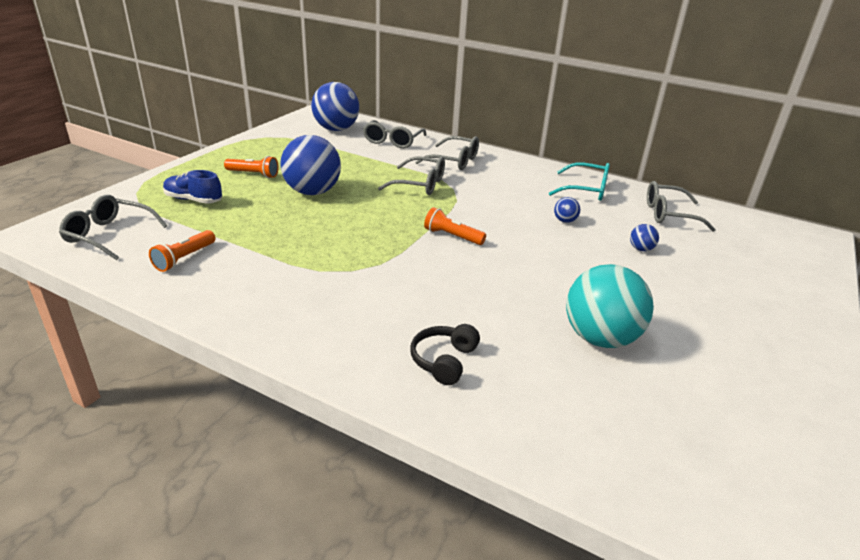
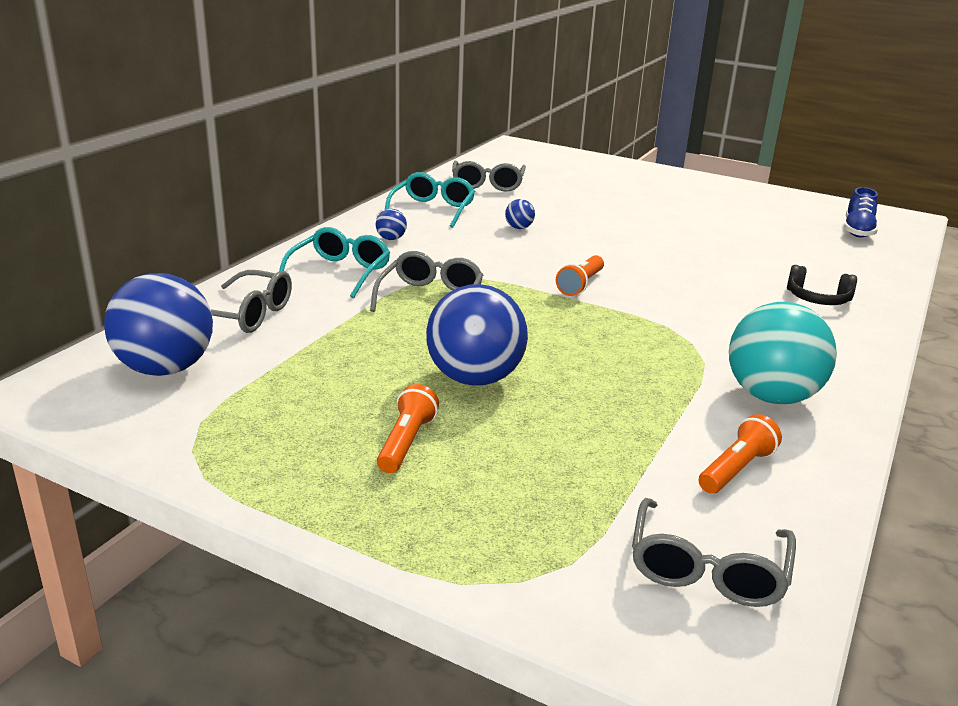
camera: 90 degrees left, 5 degrees down
(184, 258) = (736, 469): orange flashlight -> orange flashlight turned 75 degrees counterclockwise
(193, 200) = (535, 495): blue shoe -> blue shoe (857, 230)
(454, 161) = (339, 272): grey glasses -> turquoise glasses
(600, 338) = (735, 239): turquoise ball -> turquoise ball (771, 396)
(641, 249) = (569, 205): blue ball -> blue ball (391, 239)

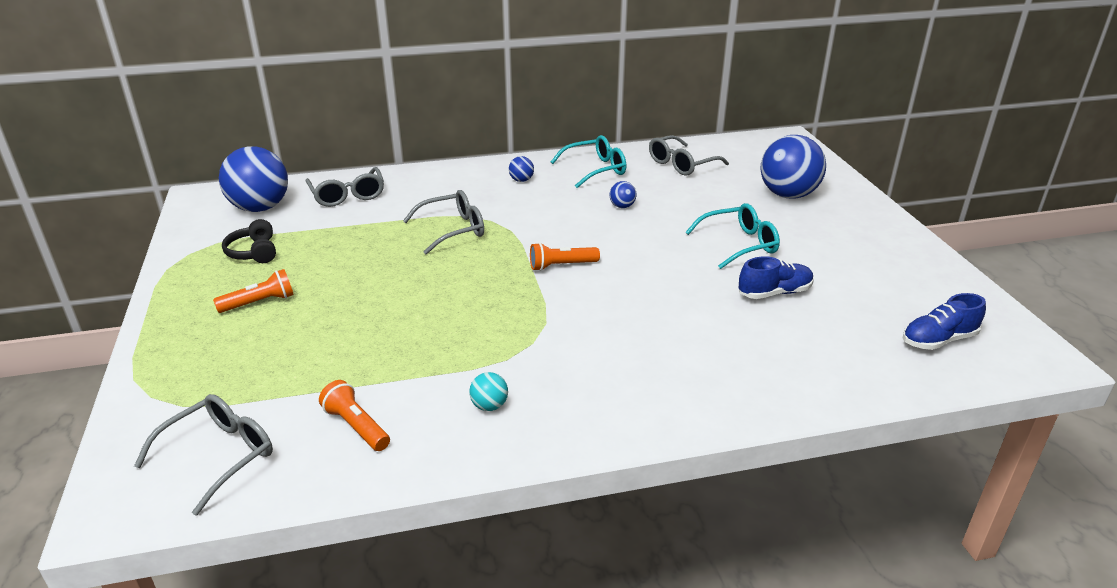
camera: 50 degrees right, 5 degrees up
(339, 272) = (444, 190): turquoise glasses -> turquoise glasses (738, 244)
(474, 379) = (362, 289): blue ball -> blue ball (788, 195)
(707, 568) = (218, 456): grey glasses -> grey glasses turned 150 degrees clockwise
(736, 469) = (356, 427): orange flashlight -> orange flashlight turned 135 degrees counterclockwise
(737, 242) = (774, 293): none -> blue shoe
(771, 396) = (489, 406): turquoise ball -> turquoise ball, size x0.42
(817, 299) = (717, 370): black headphones -> black headphones (254, 252)

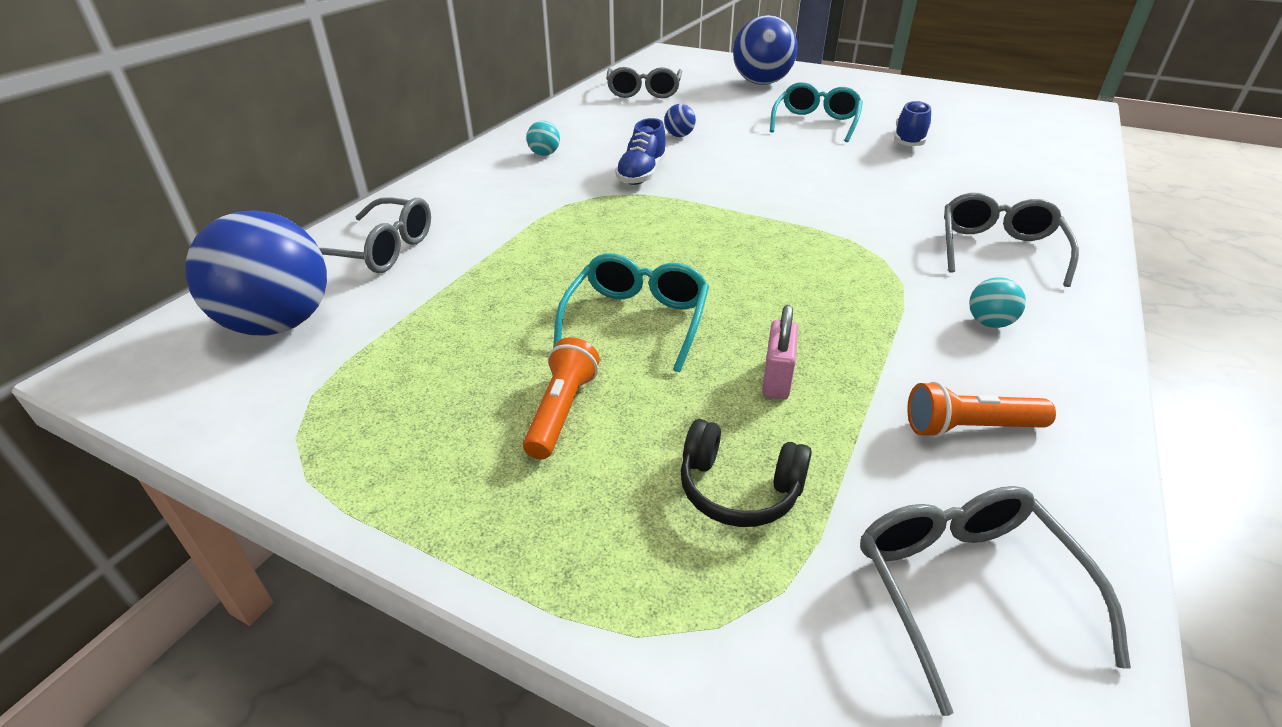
camera: 50 degrees left, 5 degrees up
(254, 252) = (404, 370): black headphones -> black headphones (738, 489)
(344, 350) = (776, 379): none -> pink padlock
(452, 230) = (587, 220): grey glasses -> grey glasses (998, 250)
(521, 180) = (544, 154): blue ball -> turquoise ball
(561, 266) = (751, 196): orange flashlight -> none
(595, 170) = (588, 121): turquoise glasses -> turquoise glasses (636, 321)
(938, 340) = (1031, 121): blue shoe -> blue shoe (642, 174)

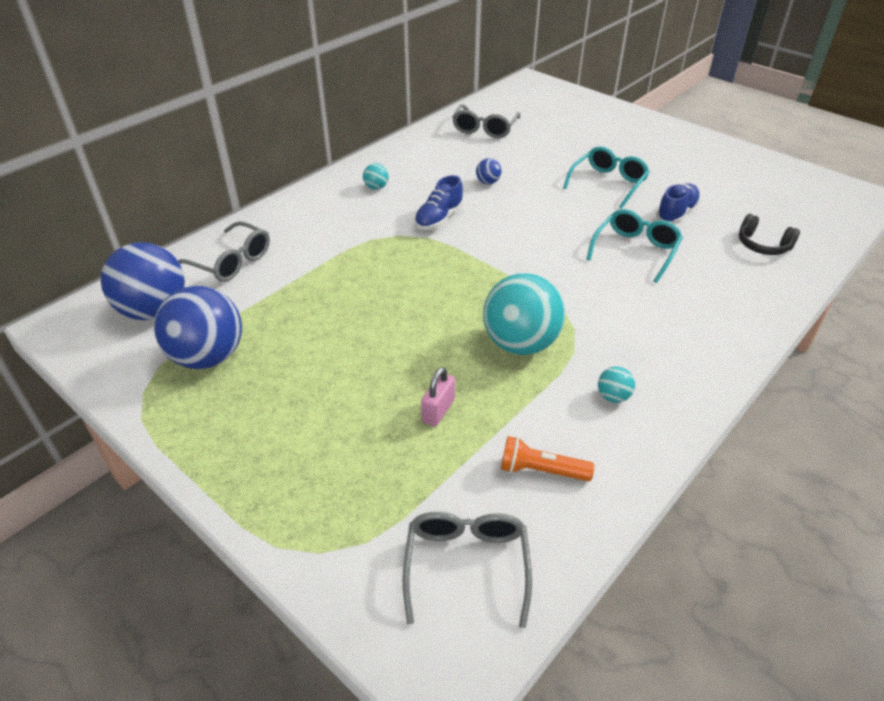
camera: 15 degrees right, 5 degrees up
(561, 411) = (295, 406): orange flashlight -> none
(636, 321) = (371, 349): turquoise glasses -> turquoise glasses (635, 251)
(738, 489) = (373, 479): black headphones -> black headphones (762, 245)
(761, 83) = (589, 130): blue ball -> blue ball (208, 357)
(830, 284) = (520, 344): none -> turquoise ball
(998, 250) = (668, 336): grey glasses -> none

